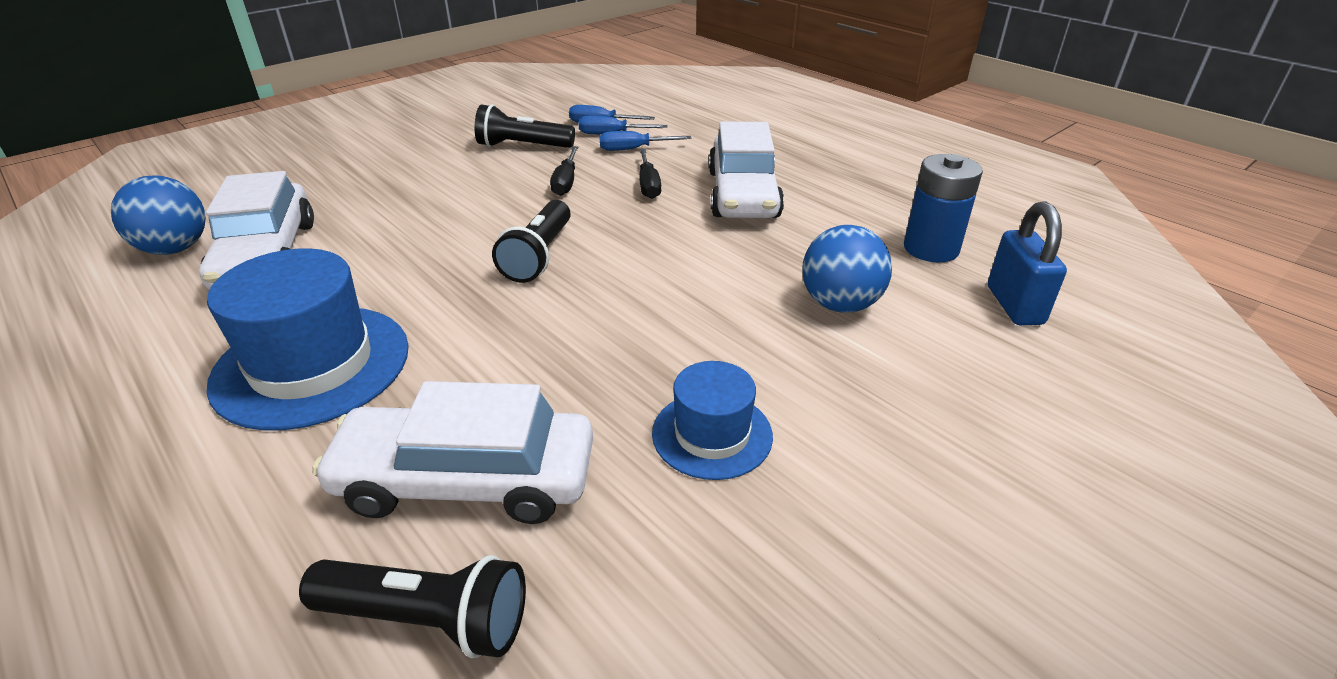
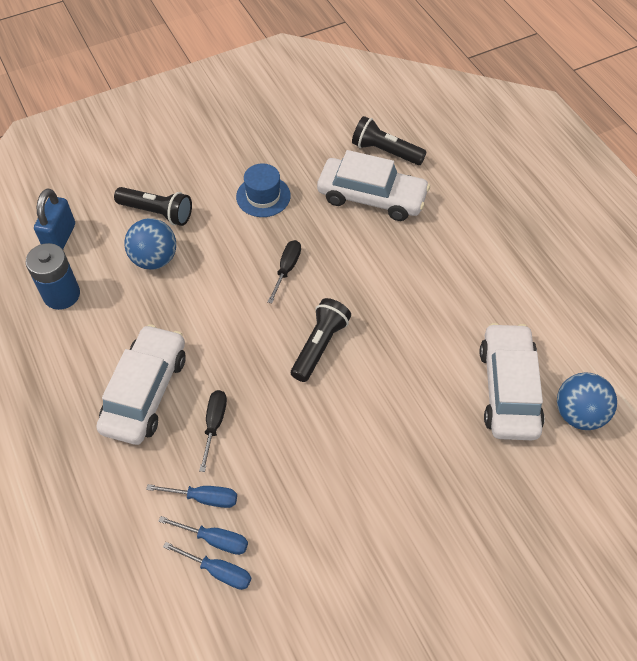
camera: 165 degrees left, 20 degrees up
(312, 365) = (451, 276): blue hat -> none
(522, 146) = (309, 533): black flashlight -> black flashlight (157, 213)
(566, 182) = (281, 447): black screwdriver -> black screwdriver (286, 269)

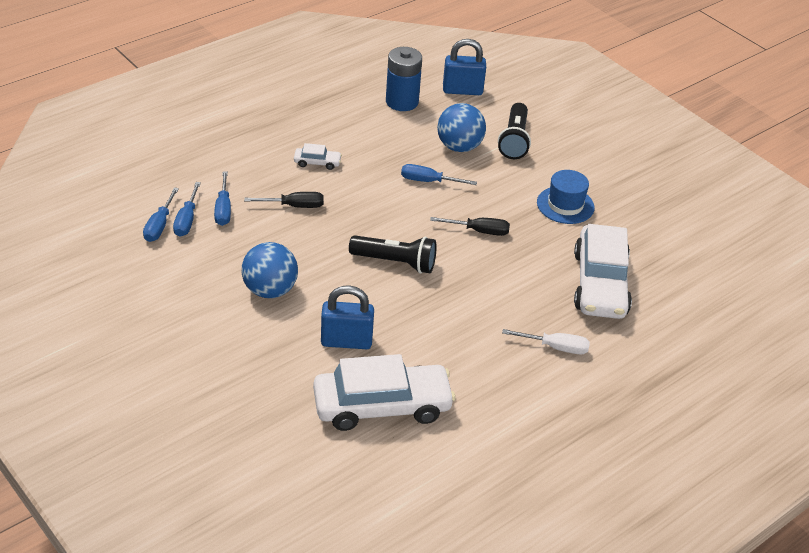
camera: 75 degrees right, 15 degrees down
(145, 392) = (317, 163): white car -> white car, size x0.42
(203, 295) = (428, 181): none -> blue screwdriver
(385, 151) = (673, 289): black flashlight -> none
(424, 405) = (346, 341): none -> blue padlock
(445, 246) = (555, 347): none -> white screwdriver
(579, 414) = (365, 466): blue ball -> blue ball (270, 290)

